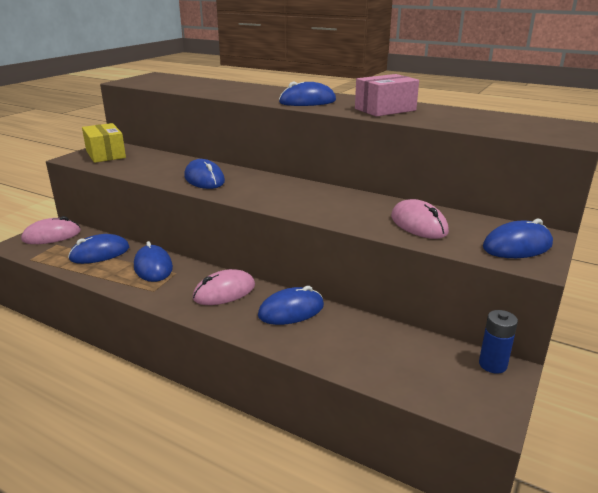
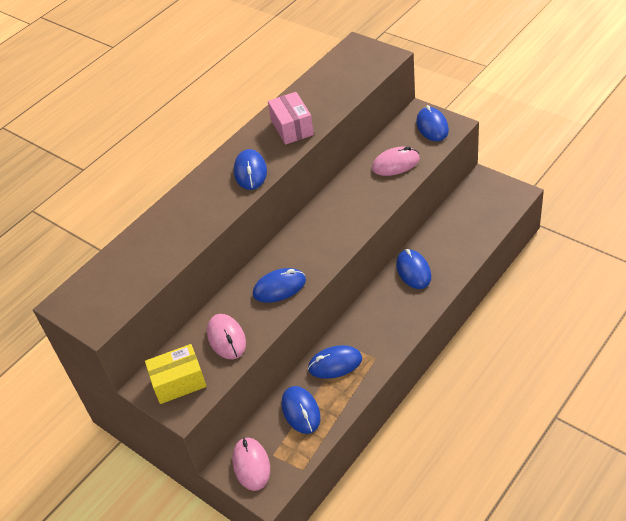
camera: 75 degrees left, 20 degrees up
(224, 292) = (383, 311): pink mouse -> pink mouse (226, 338)
(492, 364) = (477, 183): blue battery -> none

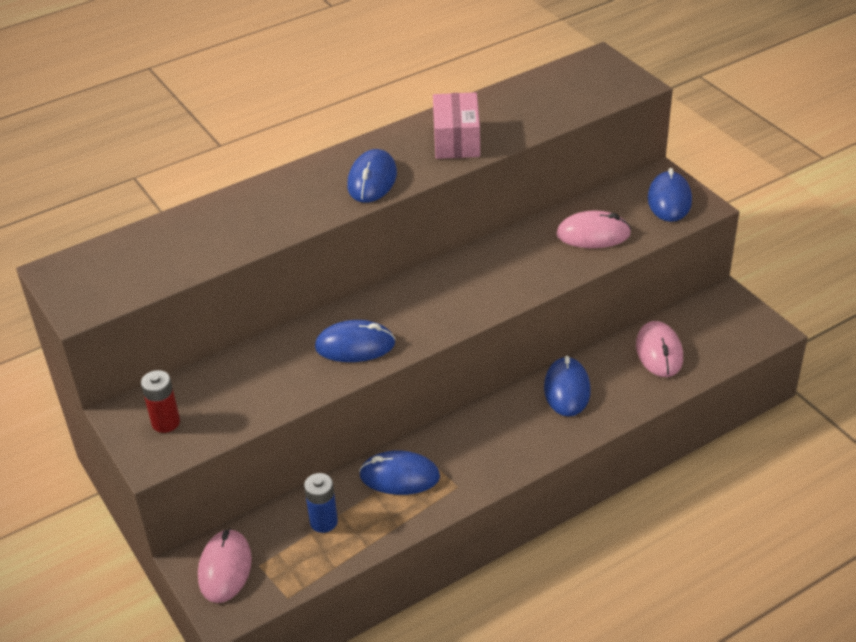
camera: 15 degrees right, 5 degrees down
(179, 382) = (166, 422): yellow box -> red battery
(226, 338) = (254, 388): pink mouse -> pink mouse (659, 352)
(301, 411) = (323, 522): blue mouse -> blue battery

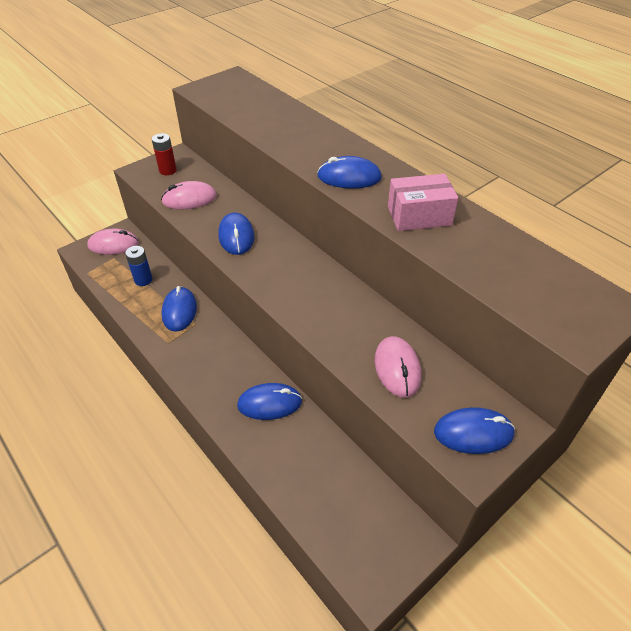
camera: 80 degrees right, 5 degrees up
(659, 352) = (324, 474): pink mouse -> pink mouse (189, 199)

